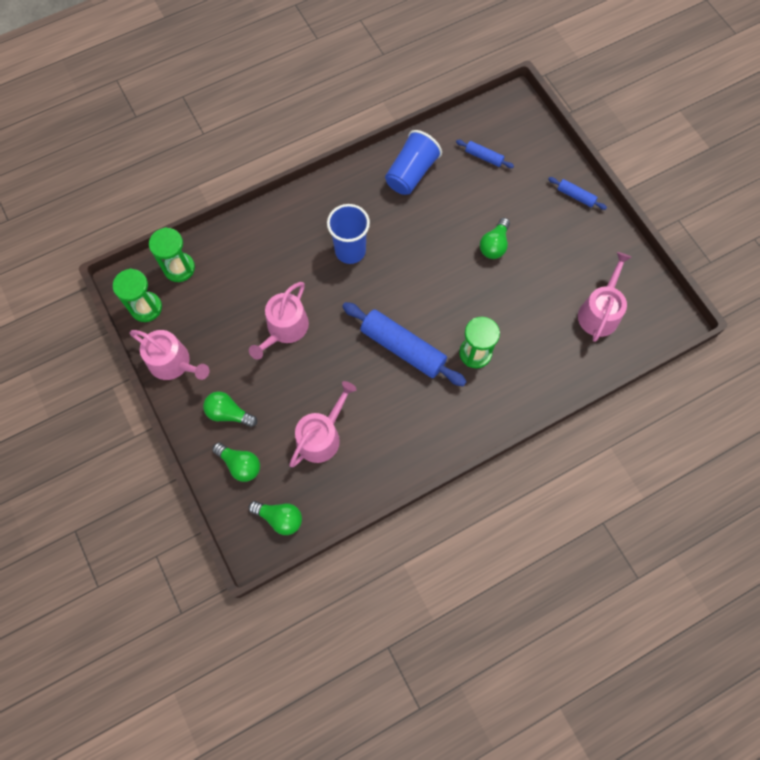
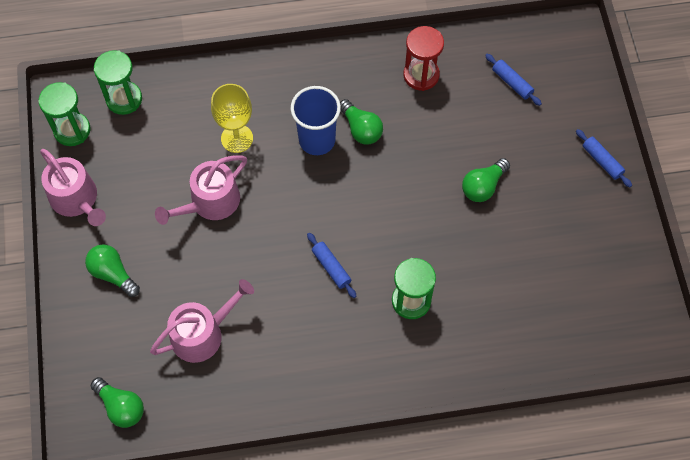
camera: 20 degrees right, 5 degrees down
(240, 464) = (102, 333): green light bulb -> green light bulb (361, 129)
(285, 270) = (237, 138): none -> yellow goblet
(402, 348) = (331, 267): blue rolling pin -> blue rolling pin, size x0.48
(411, 173) = (421, 75): blue cup -> red hourglass
(600, 312) = (576, 303): pink watering can -> none

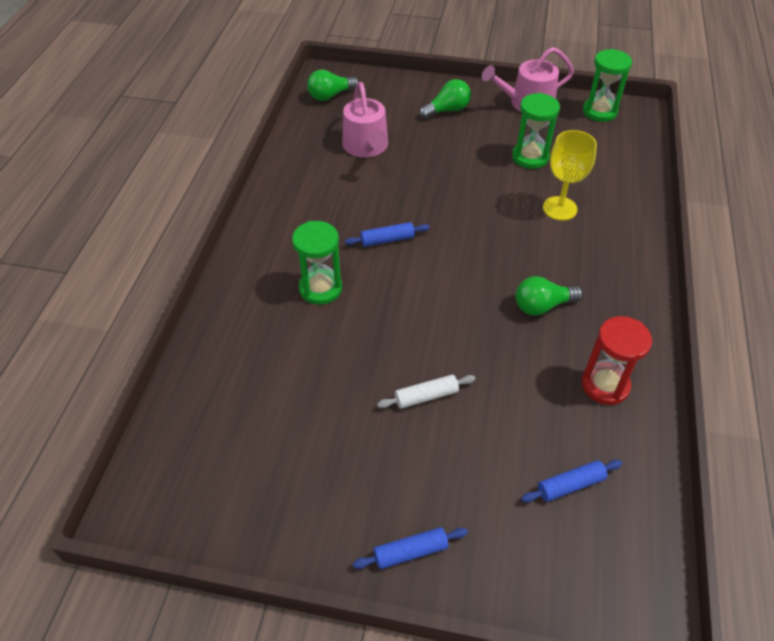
camera: 110 degrees right, 15 degrees down
(124, 99) = (626, 146): green hourglass -> green hourglass (530, 157)
(210, 202) = (493, 176): pink watering can -> none
(317, 140) = (539, 266): blue cup -> none
(483, 186) = (426, 396): green light bulb -> white rolling pin

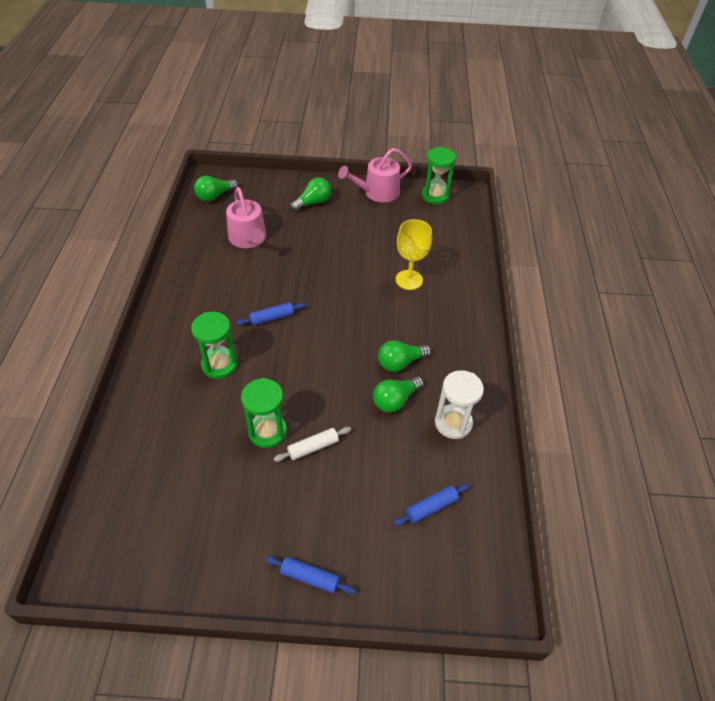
camera: 10 degrees left, 0 degrees up
(410, 552) = (309, 577): blue rolling pin -> blue rolling pin turned 45 degrees clockwise
(530, 157) = (382, 238): green hourglass -> green hourglass (267, 431)
(532, 350) = (395, 400): none -> green light bulb
(605, 385) = (453, 423): red hourglass -> white hourglass

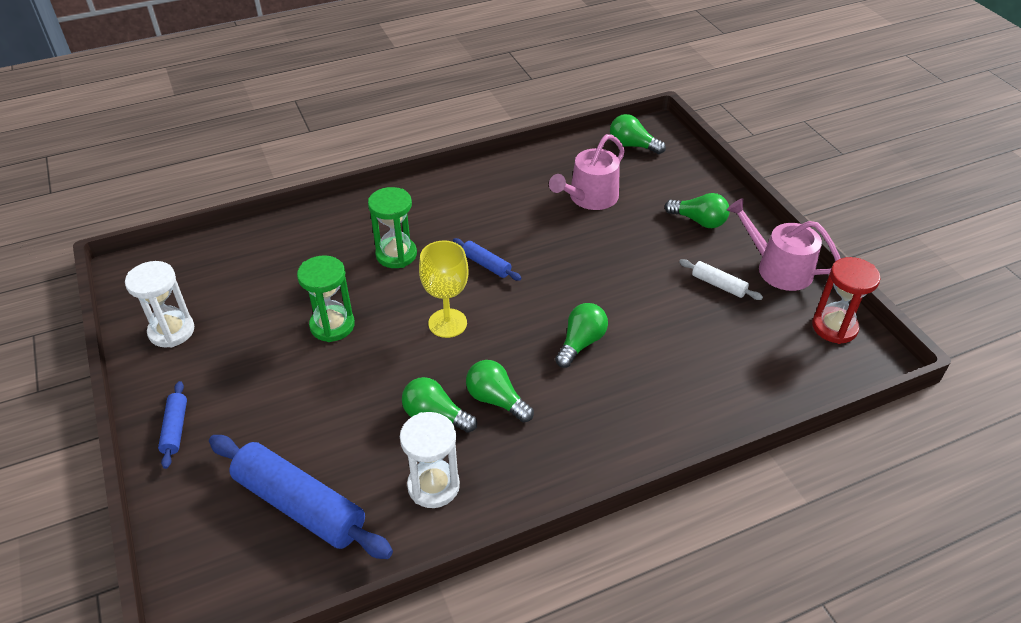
camera: 65 degrees right, 5 degrees down
(190, 554) = (171, 331): none -> white hourglass
(313, 447) = (330, 369): white rolling pin -> white rolling pin (718, 285)
(378, 301) = (581, 343): none -> green light bulb
(409, 280) = (643, 358): yellow goblet -> yellow goblet (447, 323)
(431, 507) = (300, 505): blue rolling pin -> blue rolling pin, size x2.09
(435, 196) = (834, 327): green hourglass -> red hourglass

